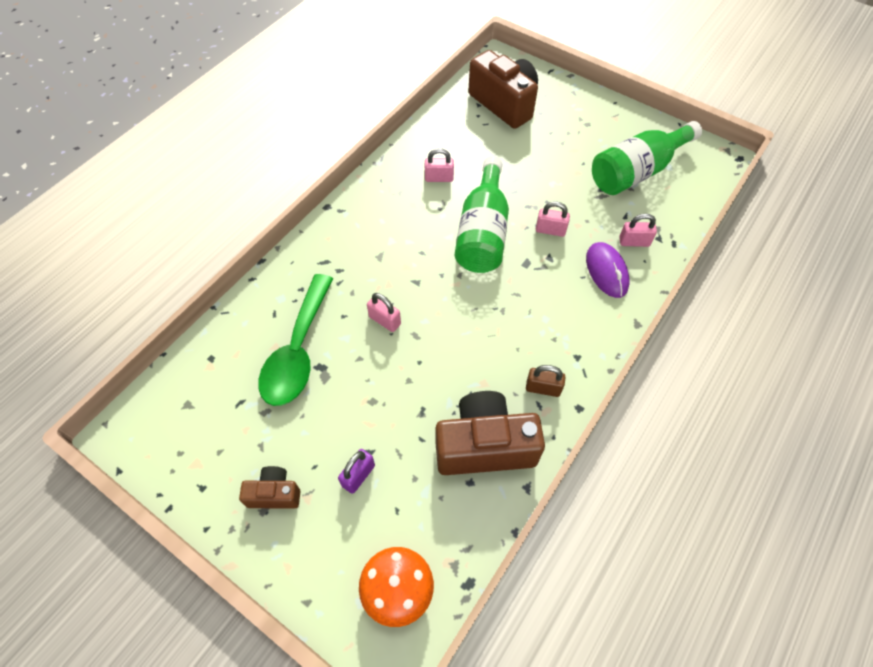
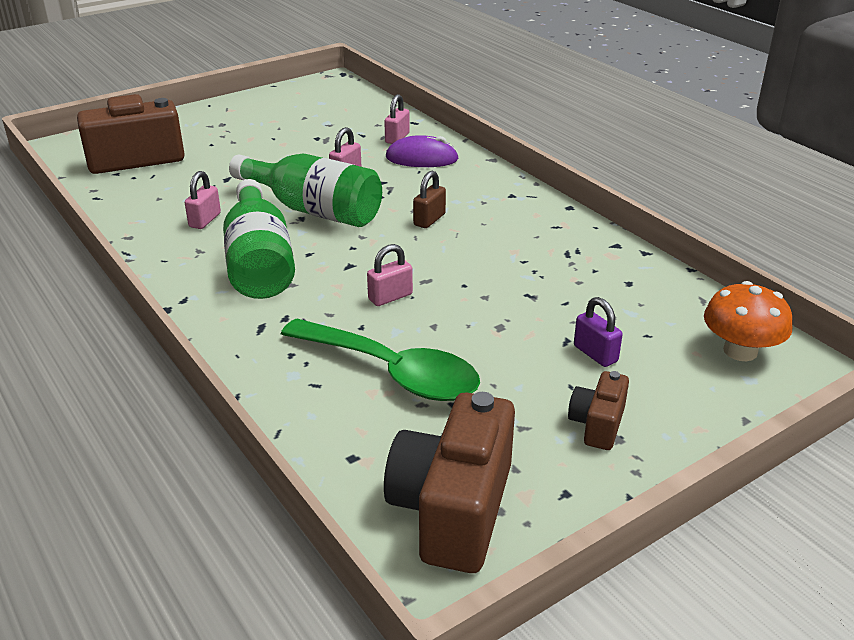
camera: 70 degrees left, 25 degrees down
(484, 445) = (590, 265): brown camera -> brown camera (453, 509)
(543, 388) = (538, 220): brown padlock -> brown padlock (429, 220)
(636, 171) = (312, 117): green bottle -> green bottle (259, 262)

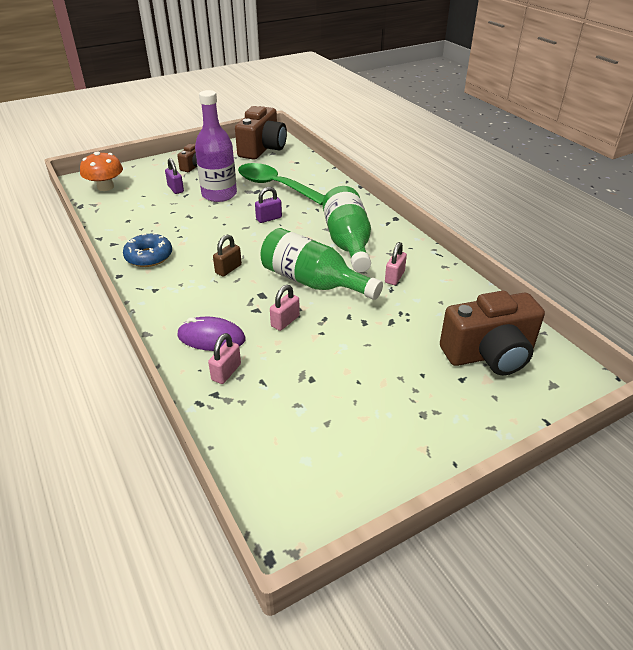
camera: 175 degrees left, 5 degrees up
(390, 297) = (269, 218): pink padlock -> purple padlock
(500, 344) = (219, 194): none -> purple bottle
(548, 230) = (149, 256): none -> blue donut

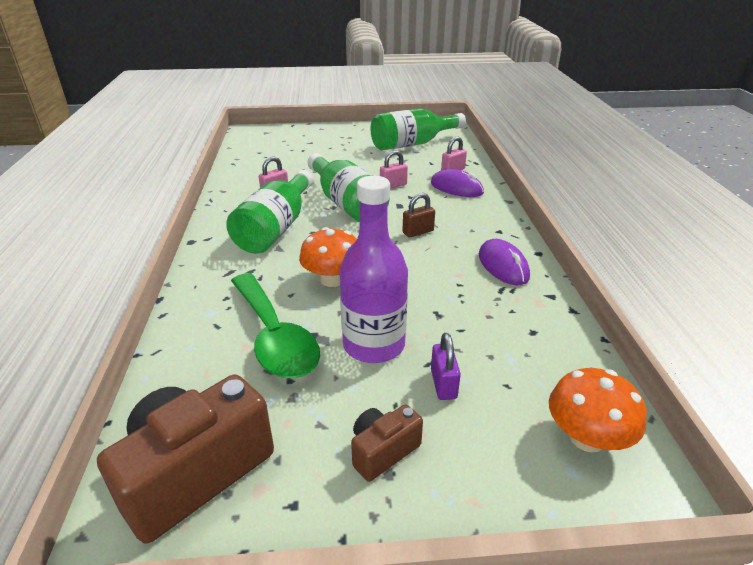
camera: 155 degrees left, 5 degrees down
(149, 256) = (503, 266): blue donut -> purple mouse
(269, 218) = (332, 279): purple padlock -> orange mushroom
(314, 425) = (412, 144): none -> green bottle
(489, 354) = (279, 146): brown camera -> none

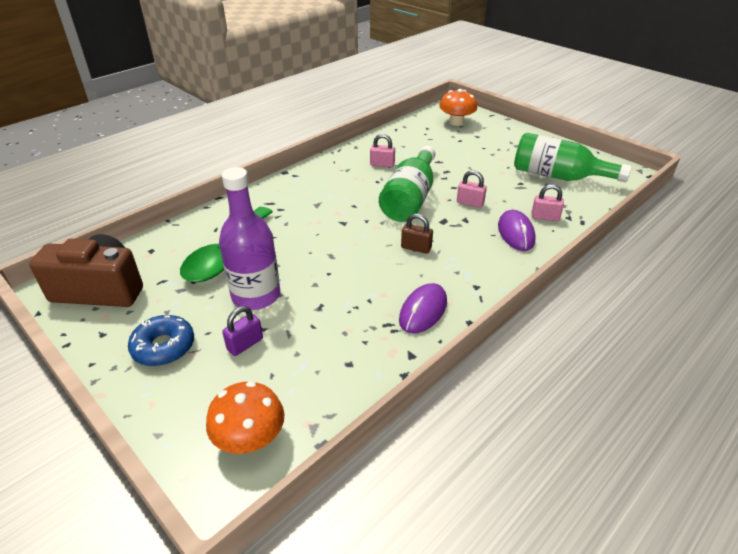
camera: 50 degrees right, 5 degrees up
(276, 228) = (338, 190): green bottle -> none
(332, 279) = (307, 243): orange mushroom -> orange mushroom (456, 122)
(383, 451) = (164, 347): brown camera -> blue donut

